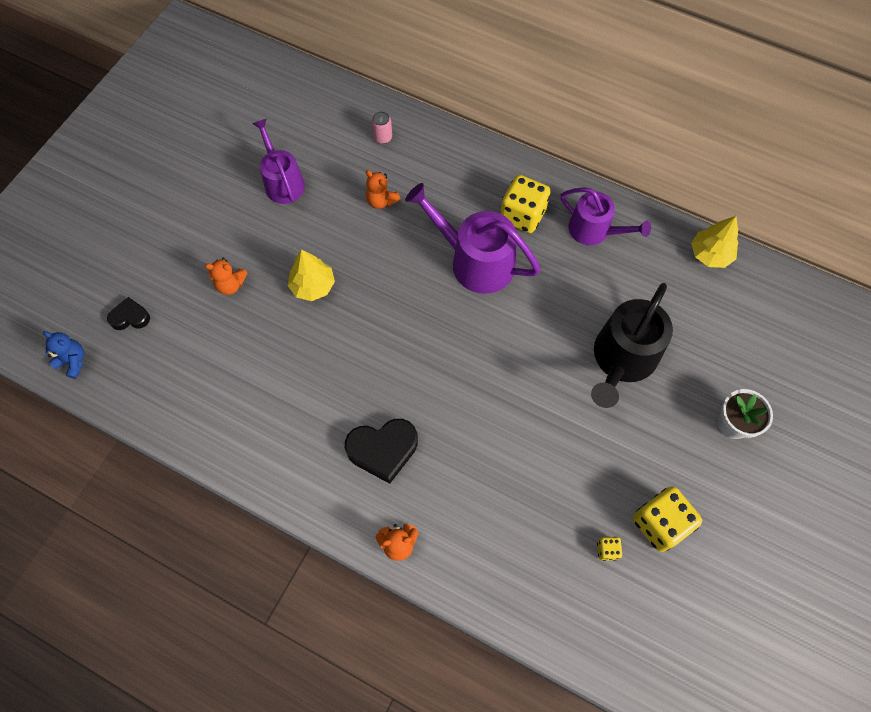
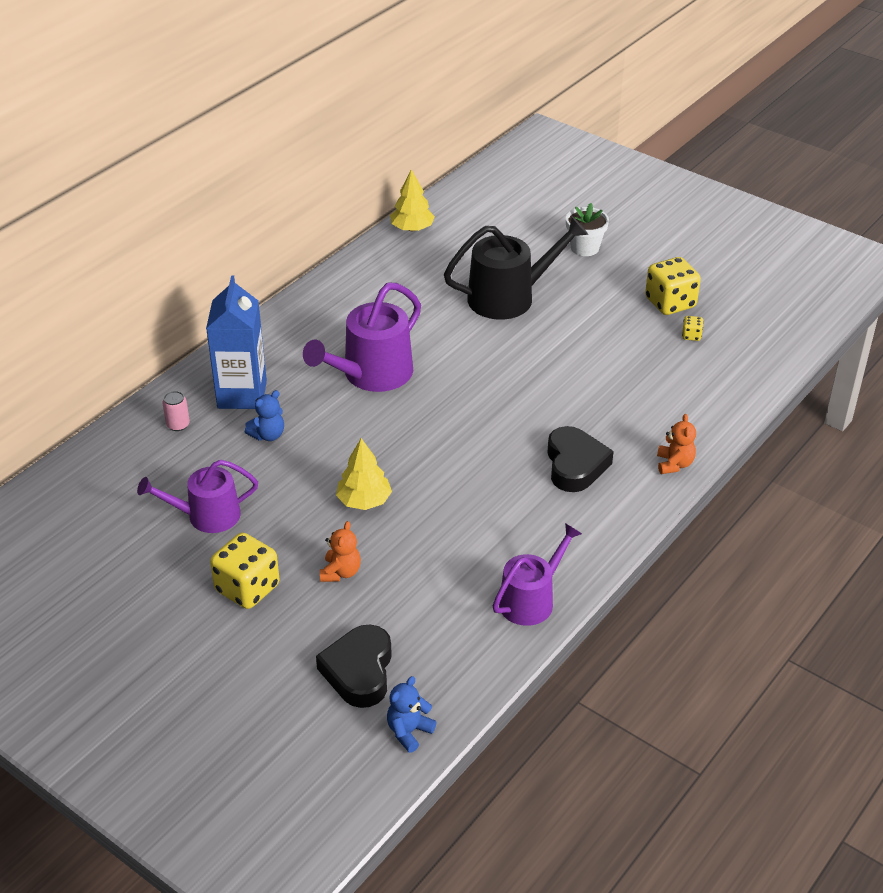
camera: 80 degrees left, 25 degrees down
(130, 317) = (359, 671): black heart -> black heart, size x1.73
(381, 201) = (268, 435): orange teddy bear -> blue teddy bear
(428, 171) = (242, 394): none -> blue carton
(522, 215) = (326, 335): yellow dice -> yellow dice (247, 588)
(594, 230) = (361, 291): purple watering can -> purple watering can (531, 600)
(622, 359) = (509, 297): black watering can -> black watering can turned 60 degrees counterclockwise

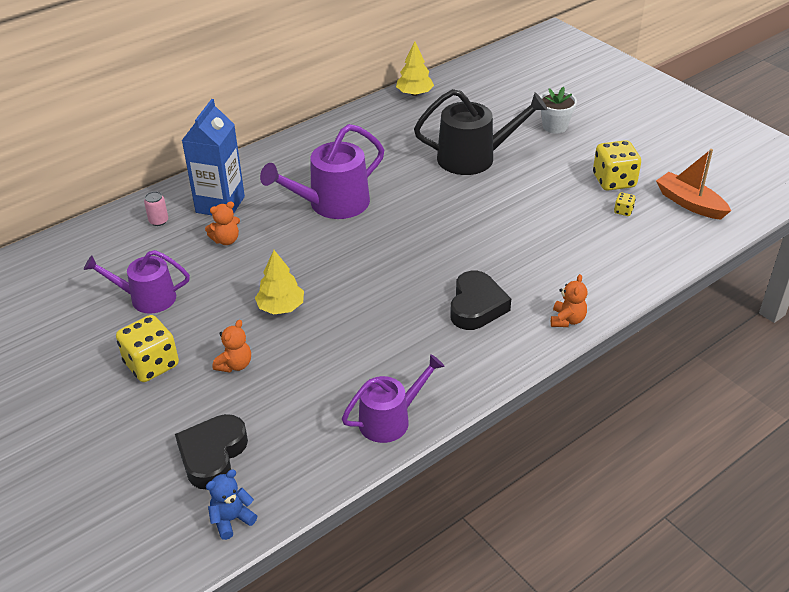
camera: 15 degrees right, 0 degrees up
(268, 435) = (226, 240): blue teddy bear -> orange teddy bear
(757, 317) = (690, 203): none -> orange boat

